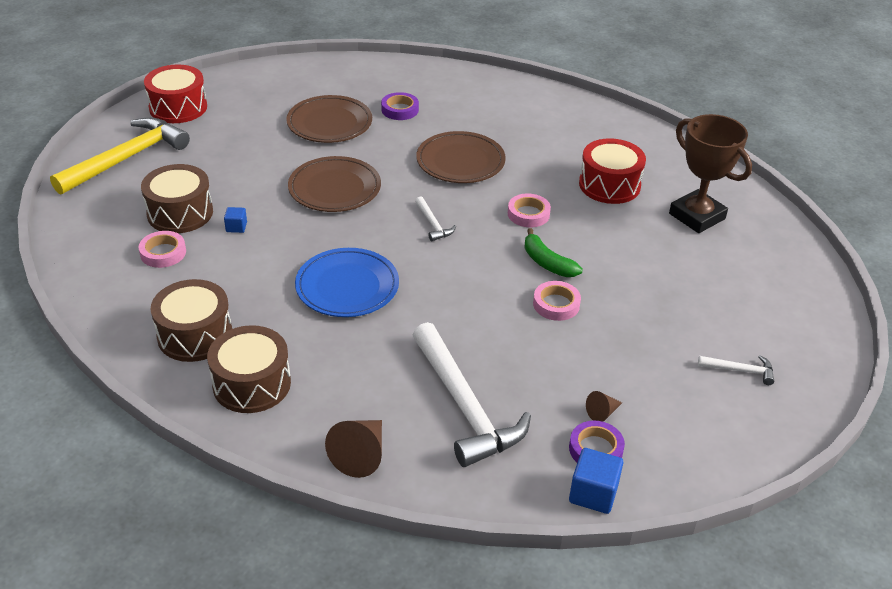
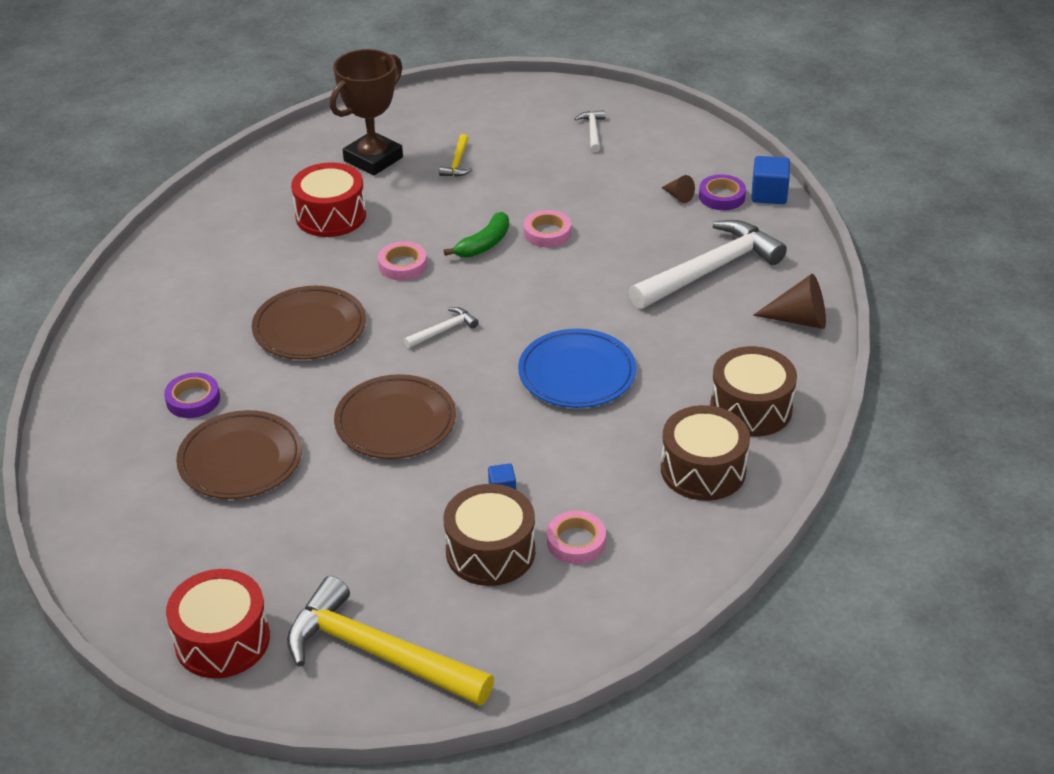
camera: 100 degrees left, 0 degrees up
(686, 265) = (457, 162): none -> yellow hammer

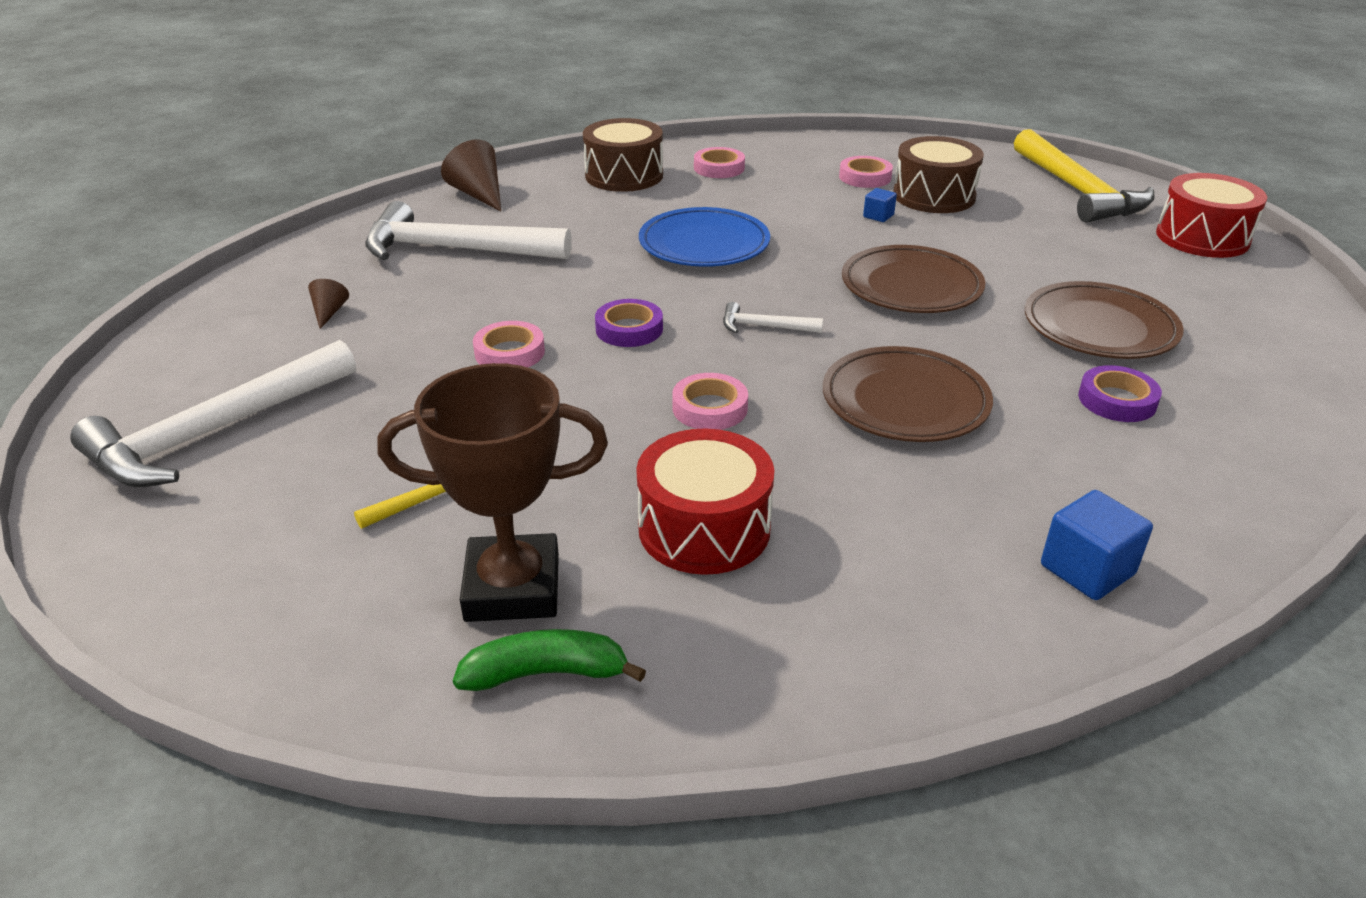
camera: 135 degrees left, 5 degrees down
(484, 244) = (589, 378): green banana -> green banana (546, 673)
(592, 131) = (215, 432): white hammer -> white hammer, size x2.31
(703, 470) = (719, 168): brown drum -> pink tape
(722, 196) = (301, 291): purple tape -> purple tape (629, 329)
(769, 194) = (267, 270): blue cube -> blue cube (1087, 570)

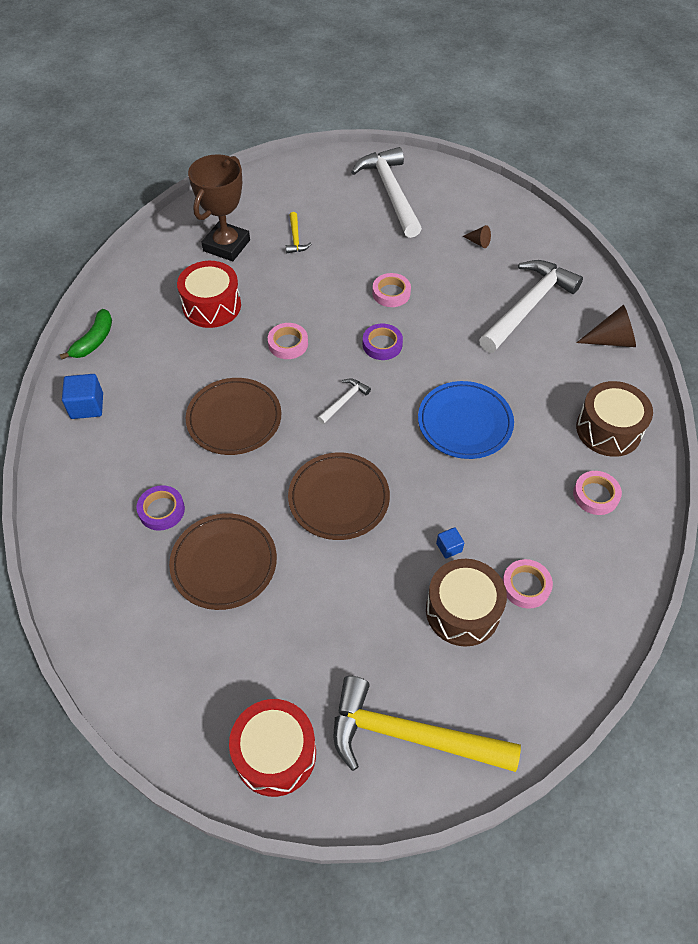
camera: 120 degrees right, 20 degrees up
(546, 673) = (181, 241): green banana -> green banana (94, 340)

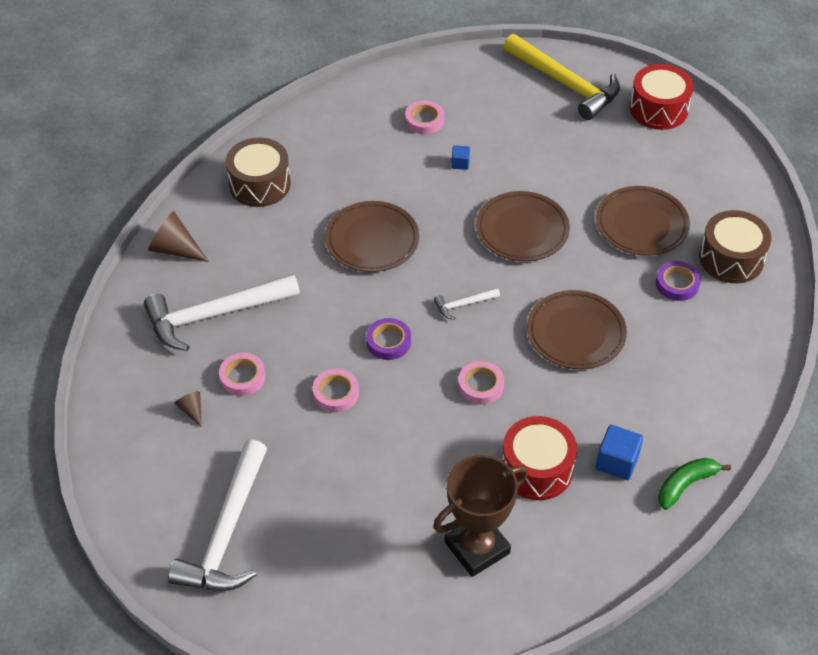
camera: 150 degrees left, 5 degrees down
(87, 406) = (715, 410): blue cube -> blue cube (617, 462)
(296, 238) = (389, 518): yellow hammer -> none
(462, 611) = (481, 126): brown drum -> brown drum (731, 258)
(465, 423) = (372, 240): blue plate -> brown plate
(595, 495) = (319, 148): pink tape -> pink tape (242, 377)

